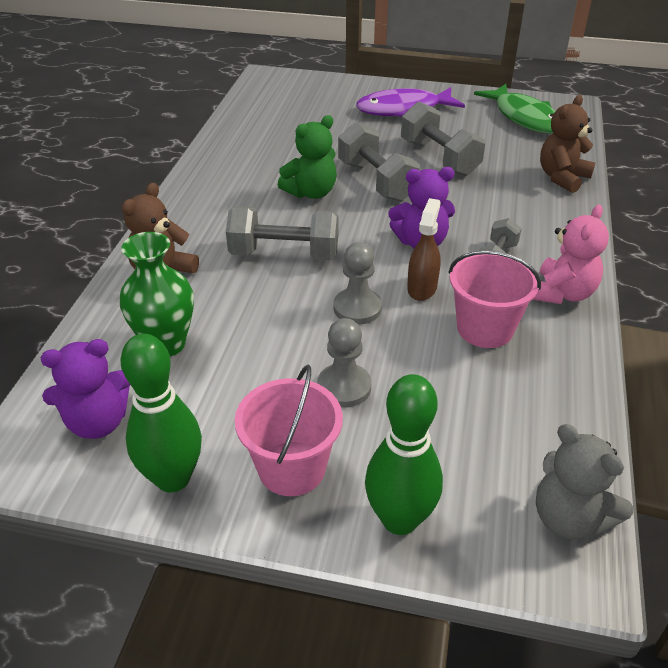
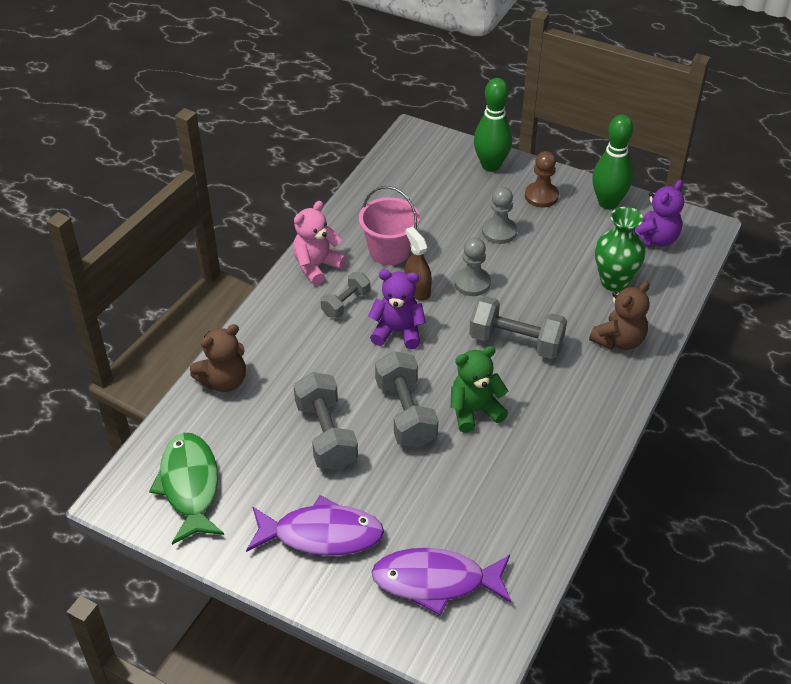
camera: 165 degrees left, 5 degrees up
(98, 422) = (654, 239): purple teddy bear -> purple teddy bear turned 135 degrees clockwise
(292, 468) = (541, 196): pink bucket -> brown pawn
(307, 101) = (435, 581): none -> purple fish
(422, 288) = (417, 290): brown spray bottle -> brown spray bottle turned 120 degrees clockwise
(569, 518) = (405, 152): grey teddy bear -> none

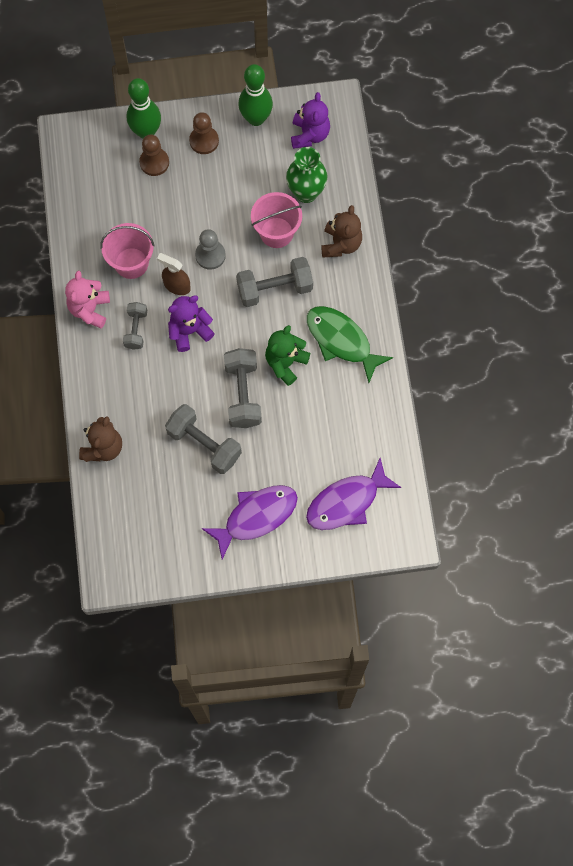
camera: 35 degrees left, 25 degrees up
(190, 486) = (146, 539): green fish -> green fish (341, 341)
(405, 413) = (243, 394): grey dumbbell -> grey dumbbell turned 45 degrees clockwise
(479, 190) = (154, 162): none -> brown pawn
(499, 232) = (197, 195): grey pawn -> none
(556, 298) = (276, 232): none -> pink bucket

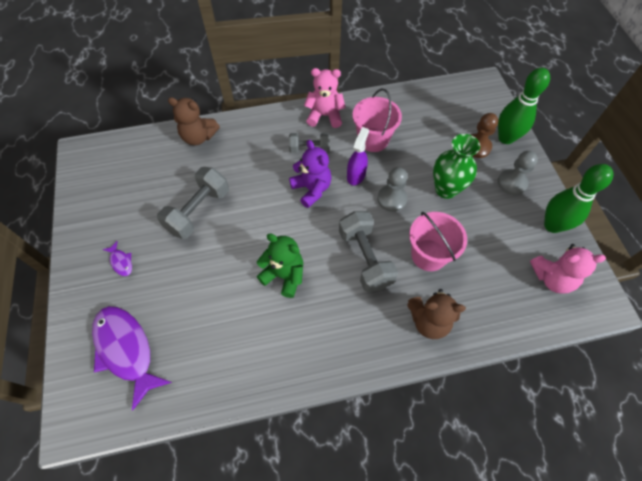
camera: 85 degrees right, 10 degrees down
(177, 286) = (356, 175): brown spray bottle -> purple spray bottle
(204, 141) = (512, 183): brown pawn -> grey pawn
(243, 394) = (249, 239): grey dumbbell -> none
(256, 516) = (121, 262): purple fish -> purple fish, size x0.43
(306, 193) = (482, 280): green vase -> green vase (446, 189)
(309, 135) = (552, 278): purple teddy bear -> pink teddy bear
(341, 341) = (313, 330): green fish -> none

